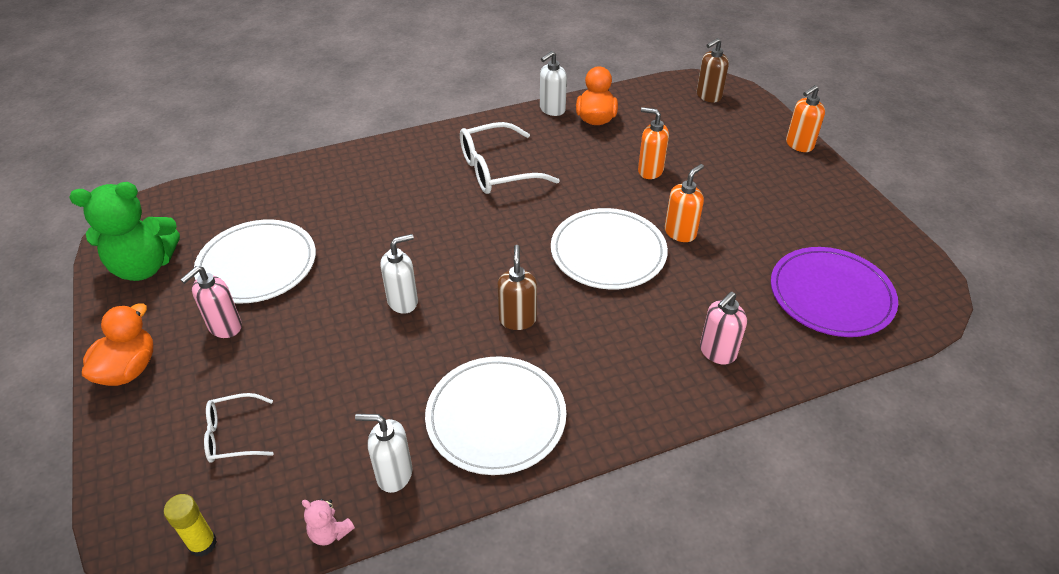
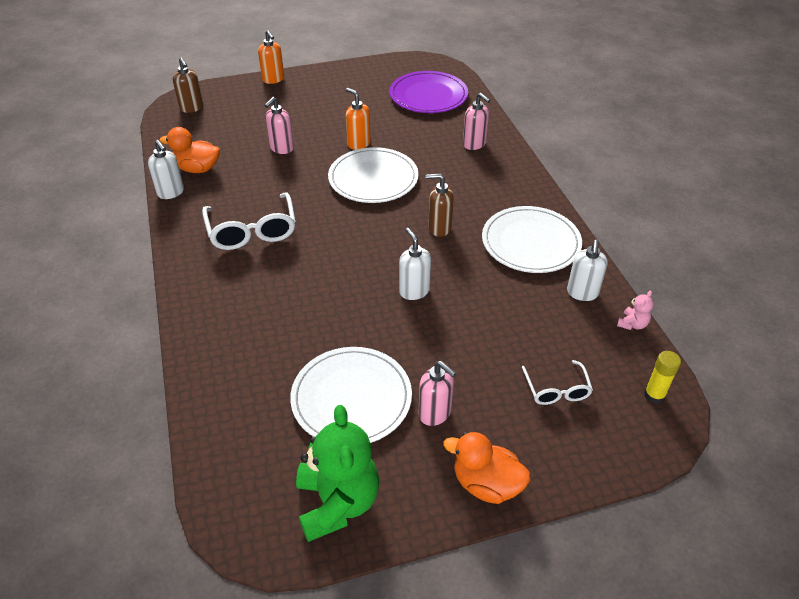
camera: 85 degrees left, 0 degrees up
(650, 171) = (281, 148): orange soap dispenser -> pink soap dispenser

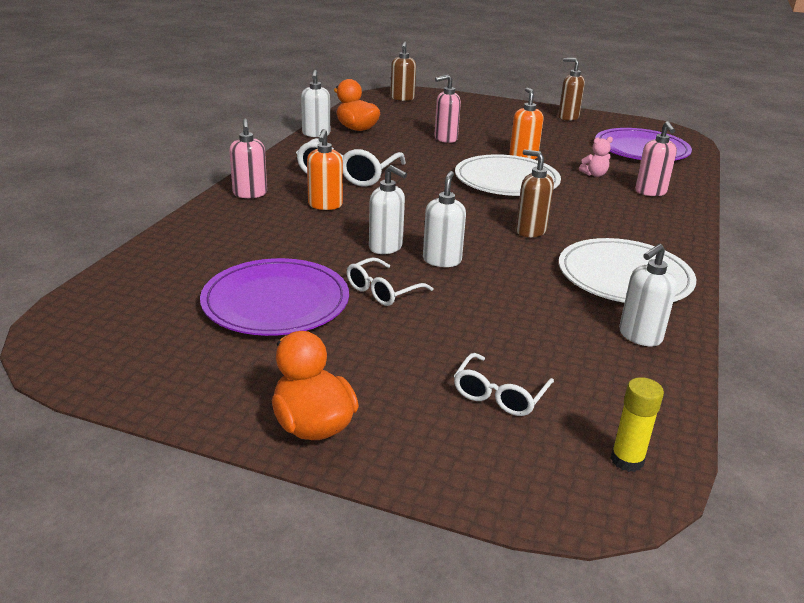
camera: 35 degrees right, 15 degrees down
(273, 79) = (496, 102): orange soap dispenser -> orange soap dispenser (325, 205)
(337, 503) = (157, 361): green teddy bear -> none
(345, 77) = (568, 117): none -> brown soap dispenser
(351, 398) = (276, 302): white plate -> purple plate
(365, 299) = (386, 247): none -> white soap dispenser
(407, 344) = (382, 291): none -> white glasses
(435, 413) = (338, 348): pink soap dispenser -> pink soap dispenser (250, 194)
(632, 324) = (677, 387): pink teddy bear -> pink teddy bear (594, 174)

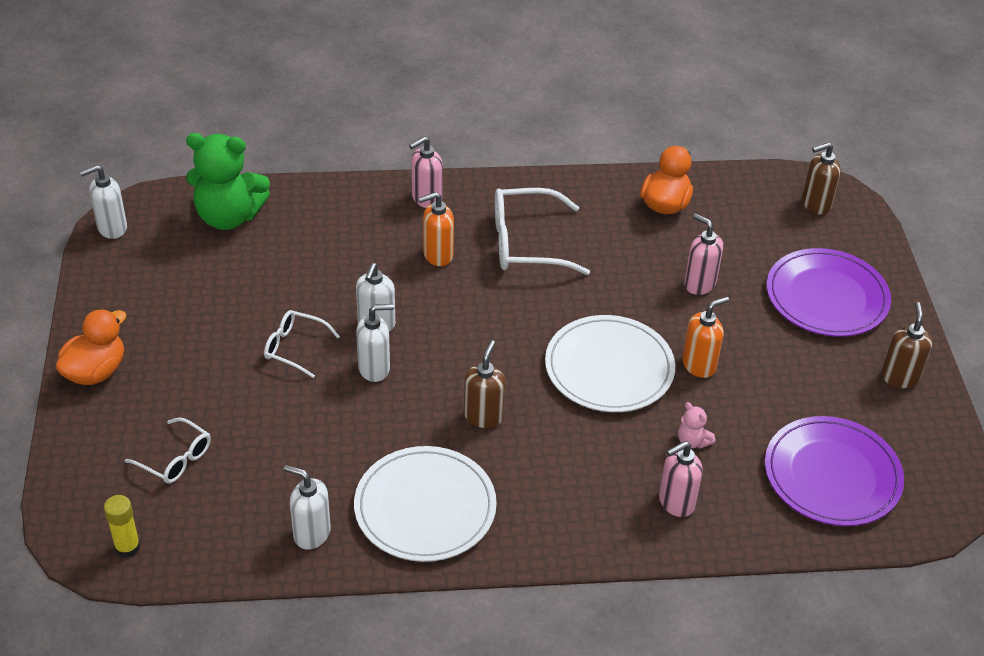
camera: 65 degrees right, 15 degrees up
(150, 283) = (229, 217): none -> green teddy bear
(276, 302) = (241, 293): purple plate -> purple plate (827, 296)
(316, 134) = (619, 181): white soap dispenser -> white soap dispenser (112, 228)
(499, 395) = (176, 459): white glasses -> white glasses turned 150 degrees counterclockwise

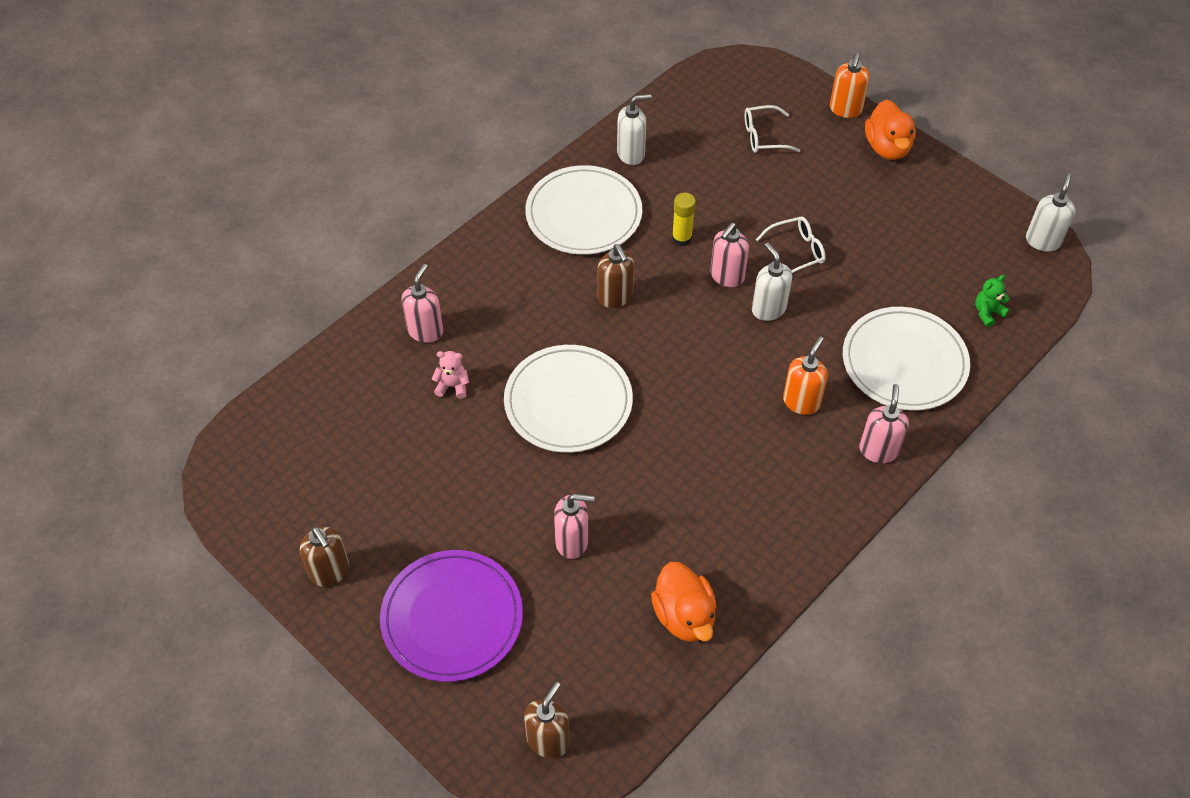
camera: 140 degrees right, 10 degrees up
(127, 547) = (719, 80): yellow glue stick -> yellow glue stick (681, 238)
(229, 217) = (987, 313): green teddy bear -> green teddy bear, size x0.42
(332, 229) = (904, 362): none -> white plate
(374, 368) = (726, 276): white soap dispenser -> pink soap dispenser
(526, 243) = (750, 469): white glasses -> none
(699, 365) = (503, 456): orange soap dispenser -> orange soap dispenser (845, 109)
(832, 475) = (328, 434): purple plate -> none

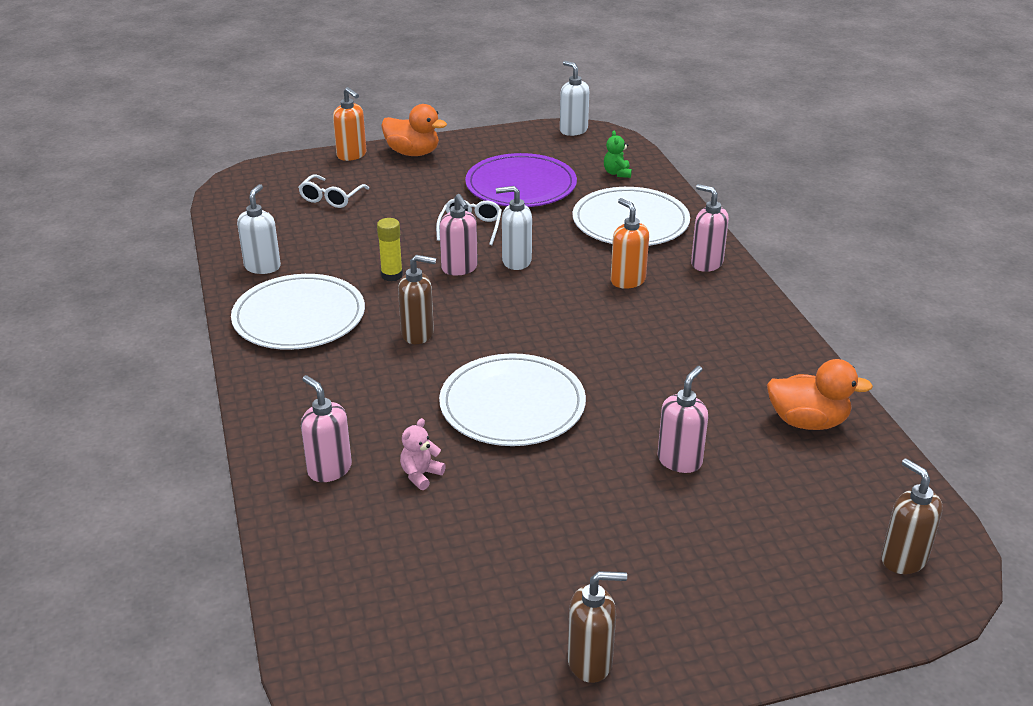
camera: 60 degrees left, 20 degrees down
(452, 618) = (716, 579): purple plate -> purple plate (521, 185)

